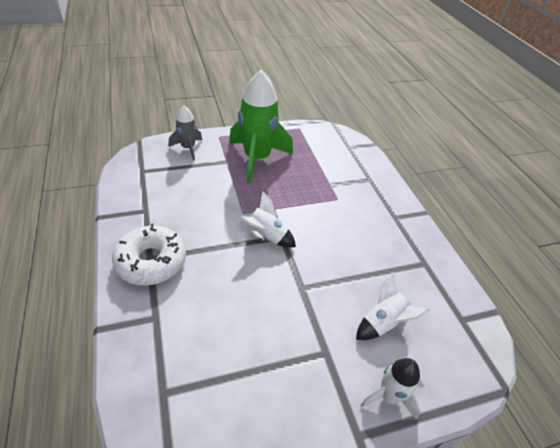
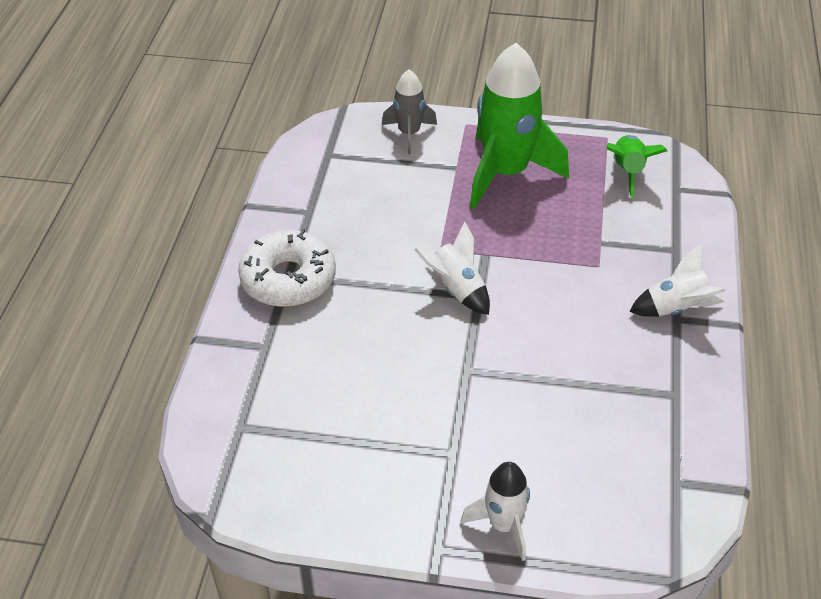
camera: 30 degrees right, 0 degrees up
(321, 143) = (628, 172): none -> green rocket
(383, 323) = (553, 446): white rocket -> white rocket (676, 309)

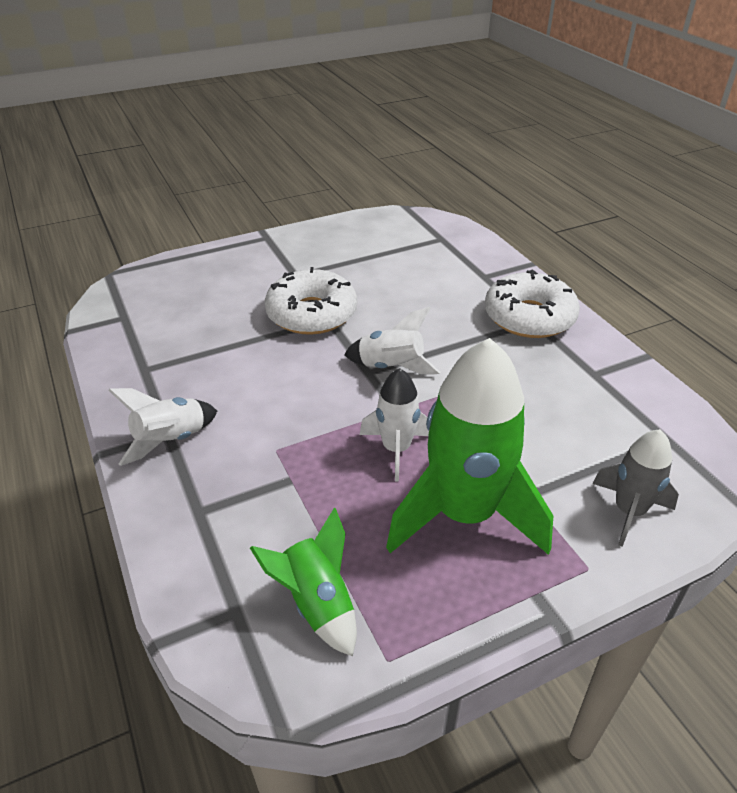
camera: 145 degrees right, 5 degrees down
(478, 383) = (311, 314): none -> white donut
(503, 525) = (234, 257): white rocket -> white rocket (396, 449)

